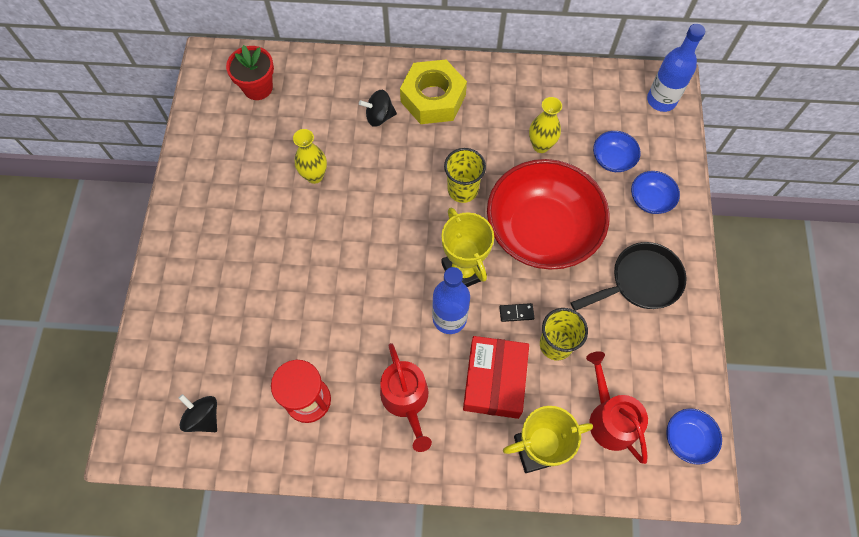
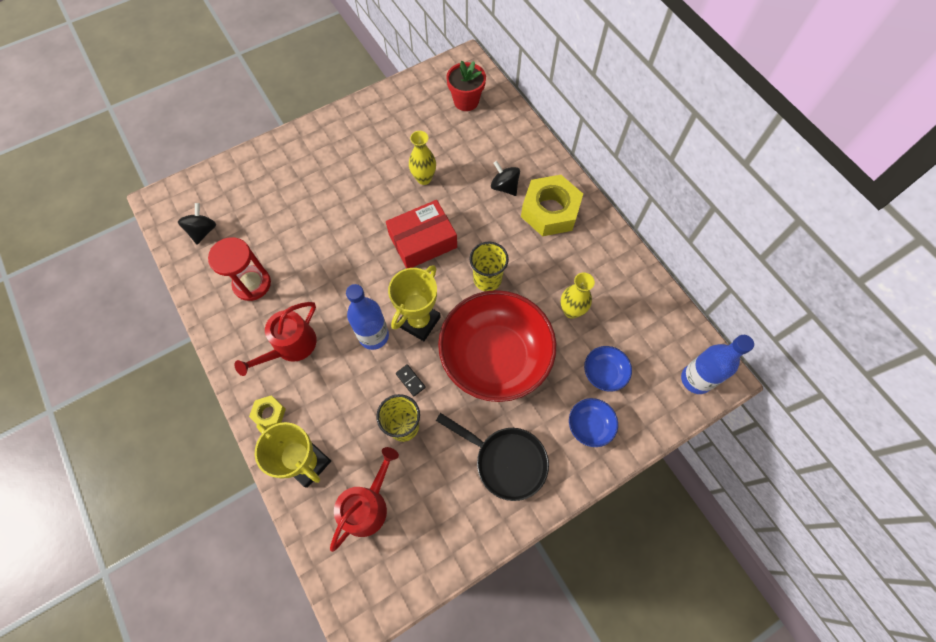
camera: 55 degrees right, 0 degrees up
(464, 459) = (269, 413): none -> yellow nut
(494, 381) = (344, 398): red box -> red box (423, 241)
(687, 439) = (389, 581): blue bowl -> none

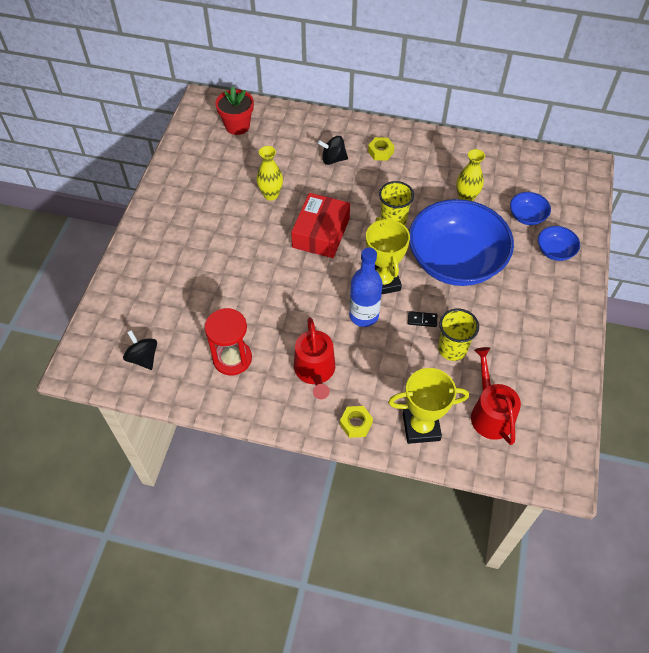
camera: 45 degrees left, 10 degrees down
(495, 357) = (455, 261): red bowl -> blue bowl
(506, 461) = (535, 312): black pan -> none
(550, 211) = (380, 152): yellow nut -> yellow nut, size x0.47
(696, 379) = (577, 178): blue bottle -> none

